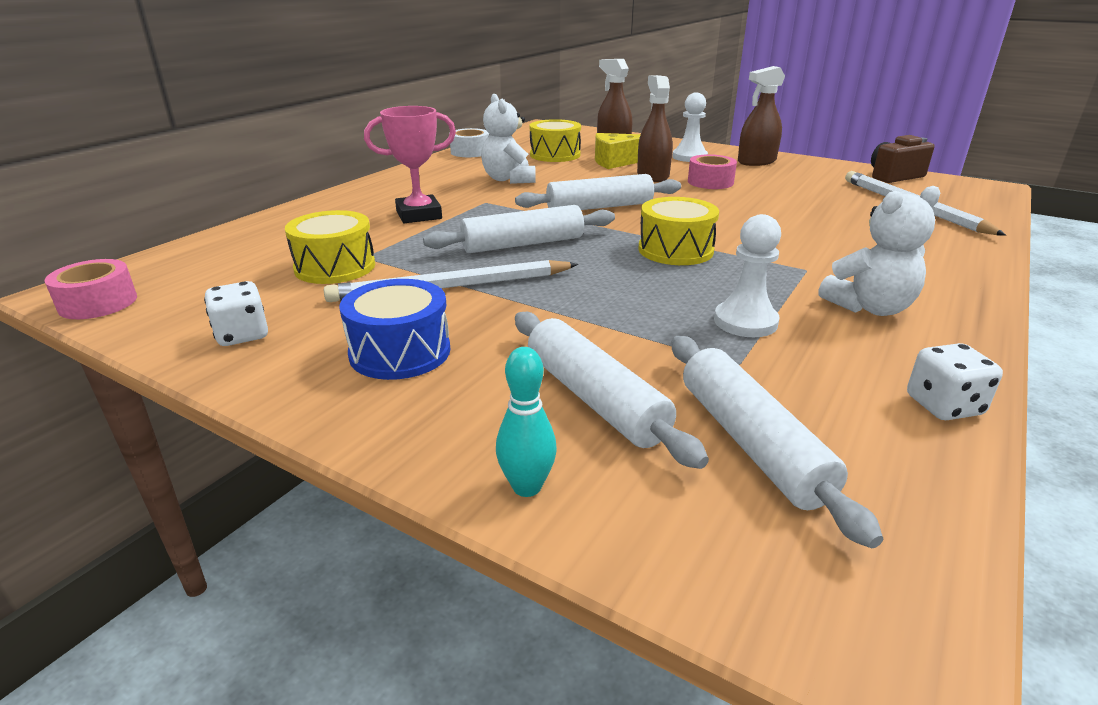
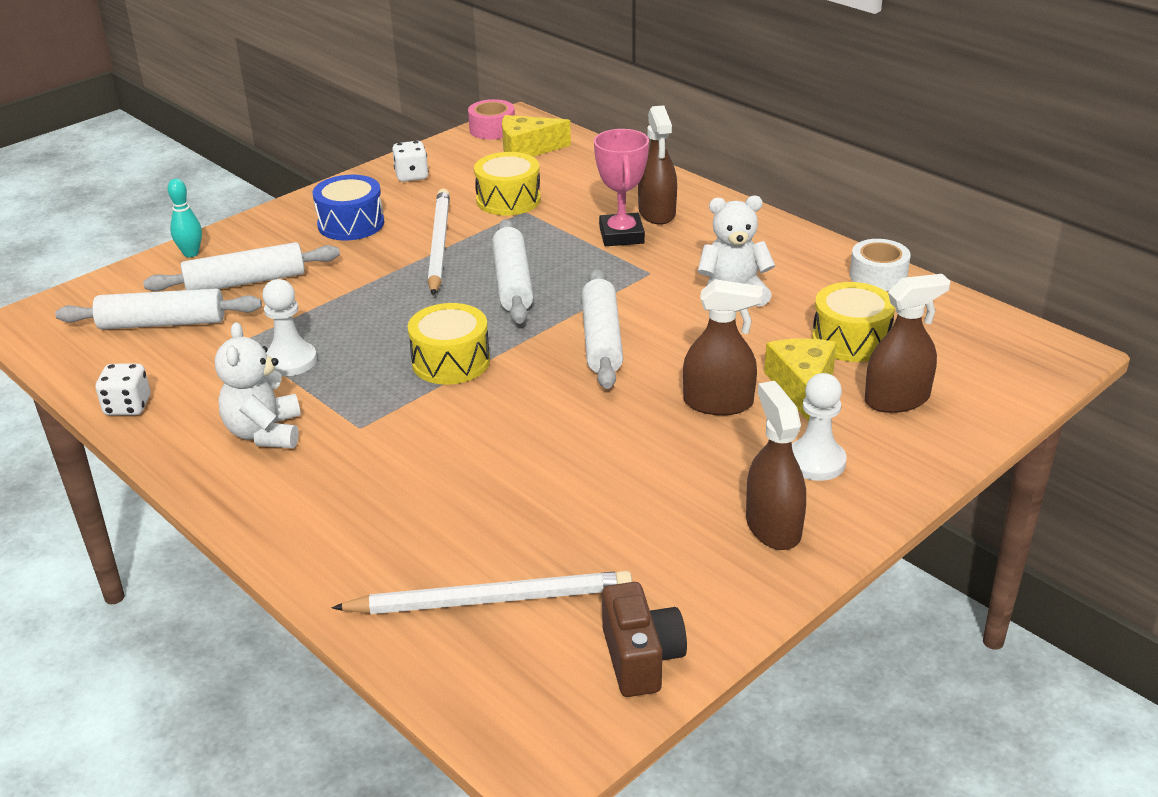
camera: 105 degrees right, 5 degrees up
(187, 274) = (527, 149): none -> yellow cheese
(372, 207) = (657, 213): none -> brown spray bottle
(710, 182) = (673, 446): pink tape -> none

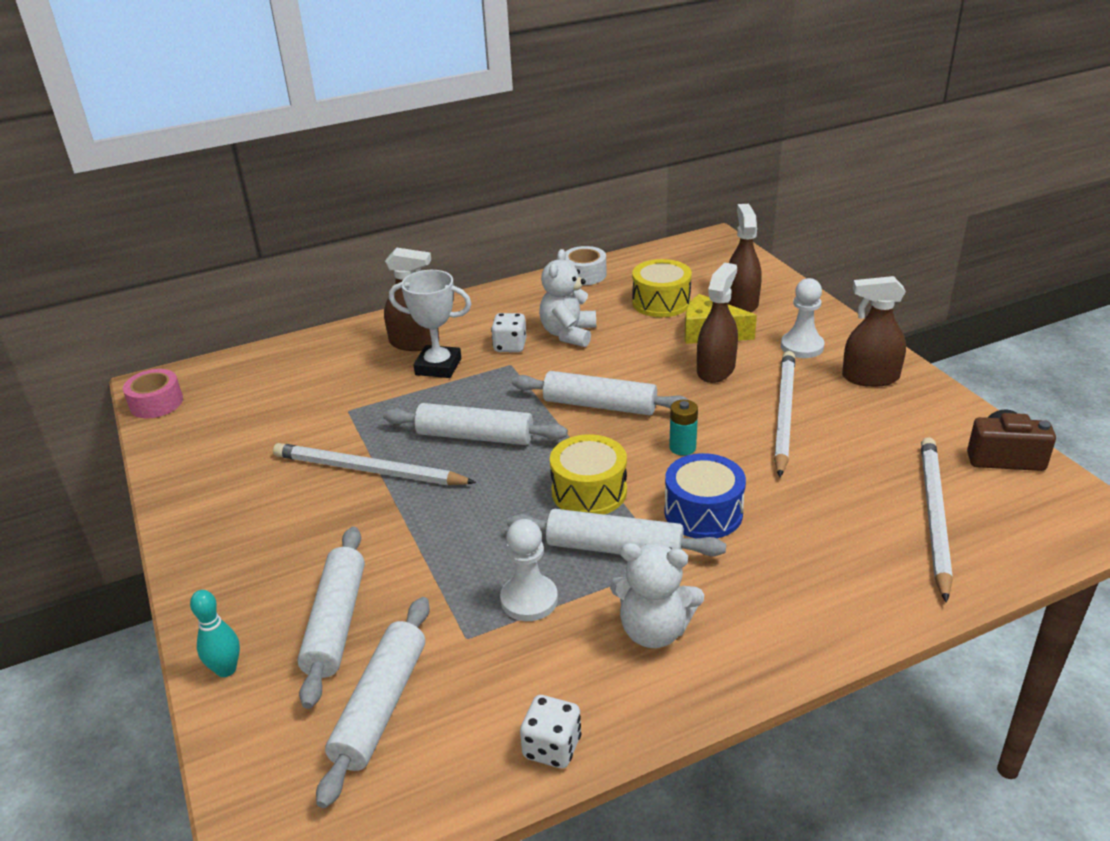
camera: 70 degrees left, 0 degrees up
(351, 224) = (272, 526): blue drum -> blue drum (703, 512)
(370, 391) = (614, 548): none -> white rolling pin
(411, 176) = (204, 469): white dice -> white dice (510, 346)
(508, 200) = (317, 416): yellow drum -> none
(527, 149) = (225, 389): yellow cheese -> none
(548, 404) = (682, 447): none -> turquoise battery
(621, 235) = (438, 367): pink trophy -> white trophy
(648, 465) = (783, 414): none -> white pencil

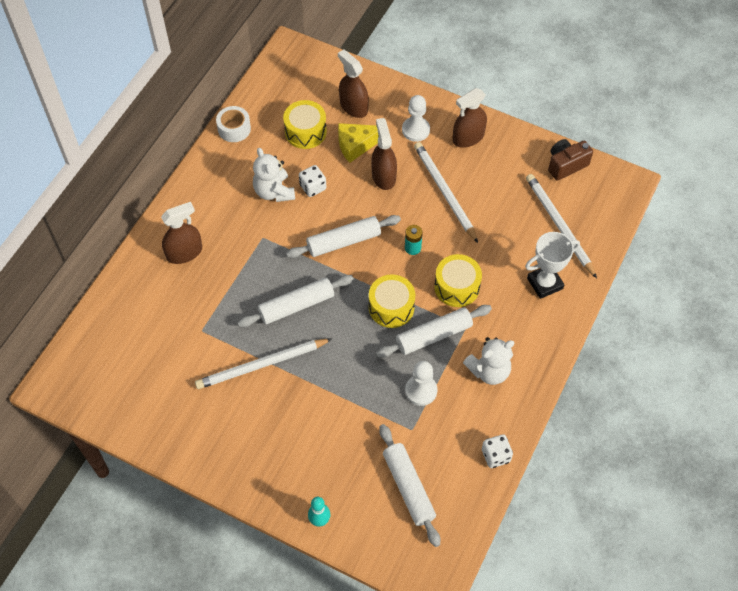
camera: 40 degrees left, 25 degrees up
(156, 403) = (71, 398): pink tape -> none
(336, 623) = (344, 463): white rolling pin -> none
(438, 367) = (220, 264): white trophy -> white trophy (545, 283)
(510, 346) = (248, 222): white dice -> white dice (313, 187)
(703, 512) = (457, 287): blue drum -> yellow drum

